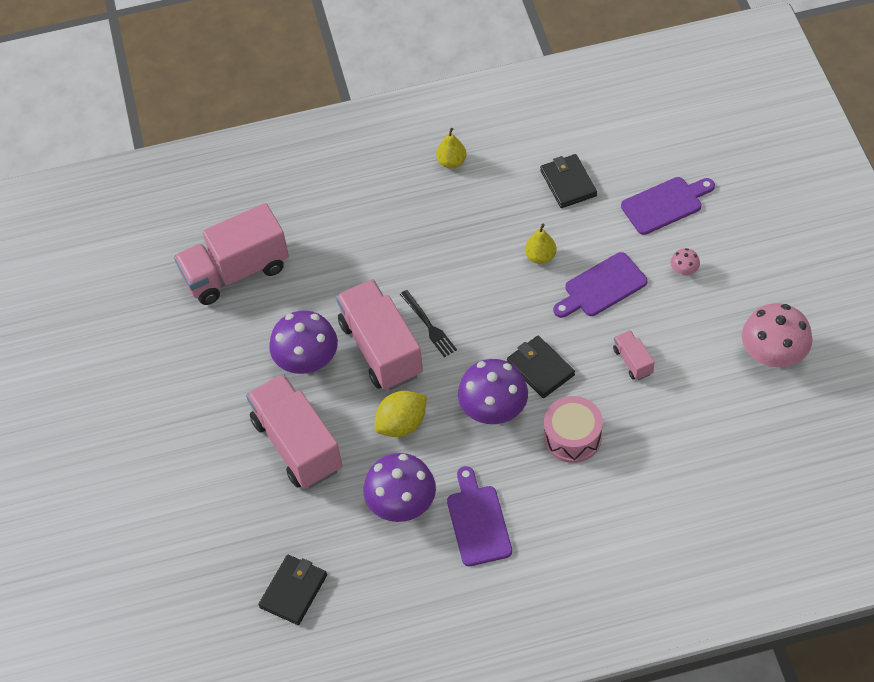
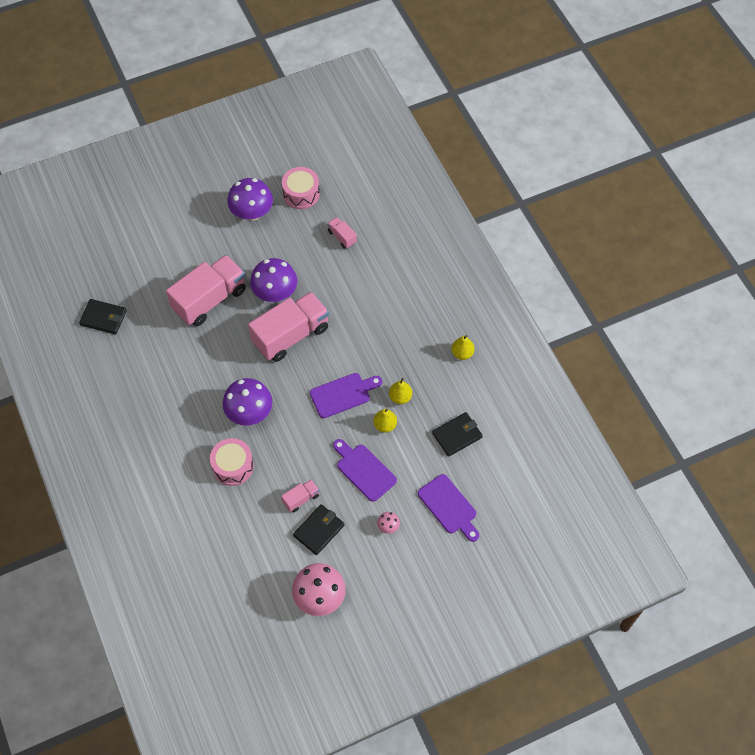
camera: 75 degrees right, 5 degrees up
(147, 313) = (301, 194): none -> pink drum
(236, 272) = (342, 237): pink truck -> pink truck, size x0.44
(402, 424) = (232, 358): yellow lemon -> none
(402, 504) = (170, 368): purple mushroom -> purple mushroom (252, 213)
(428, 325) = (314, 361): black fork -> none
(478, 521) = (161, 416): purple cutting board -> purple cutting board (343, 394)
(502, 235) = (400, 397): none -> yellow pear
(540, 369) = (287, 438): black wallet -> black wallet (319, 530)

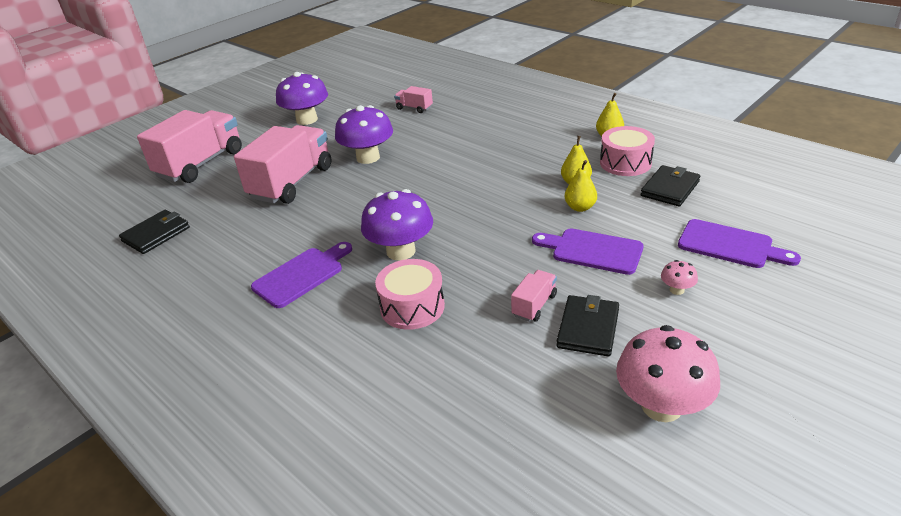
camera: 20 degrees left, 25 degrees down
(103, 318) = (156, 234): black wallet -> black wallet turned 45 degrees counterclockwise
(291, 335) = (408, 179): pink truck -> pink truck (201, 164)
(301, 194) = (352, 98): pink drum -> pink drum (625, 163)
(343, 394) = (507, 201): purple cutting board -> purple cutting board (301, 275)

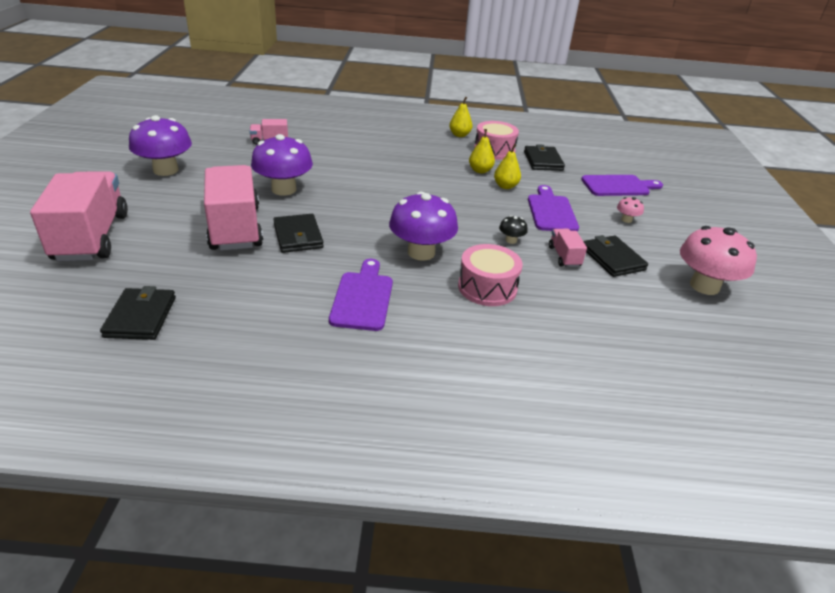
camera: 45 degrees left, 0 degrees up
(325, 204) = (298, 236): none -> black wallet
(502, 268) = (511, 240): none -> black mushroom
(592, 251) = (551, 211): purple cutting board -> purple cutting board turned 105 degrees clockwise

